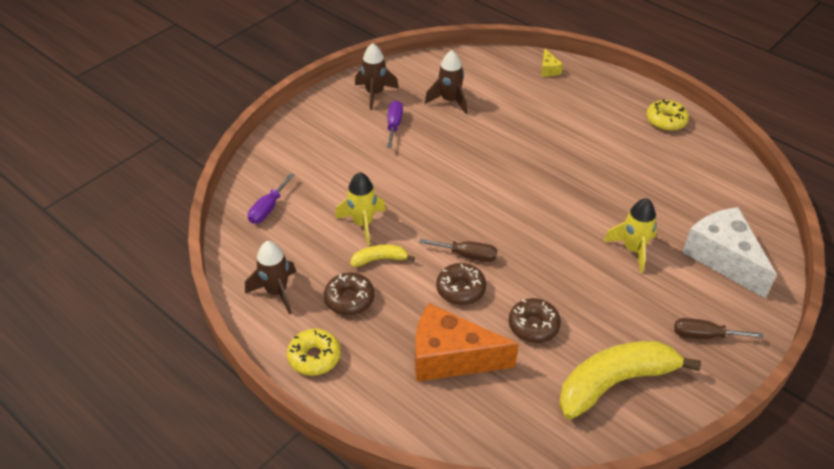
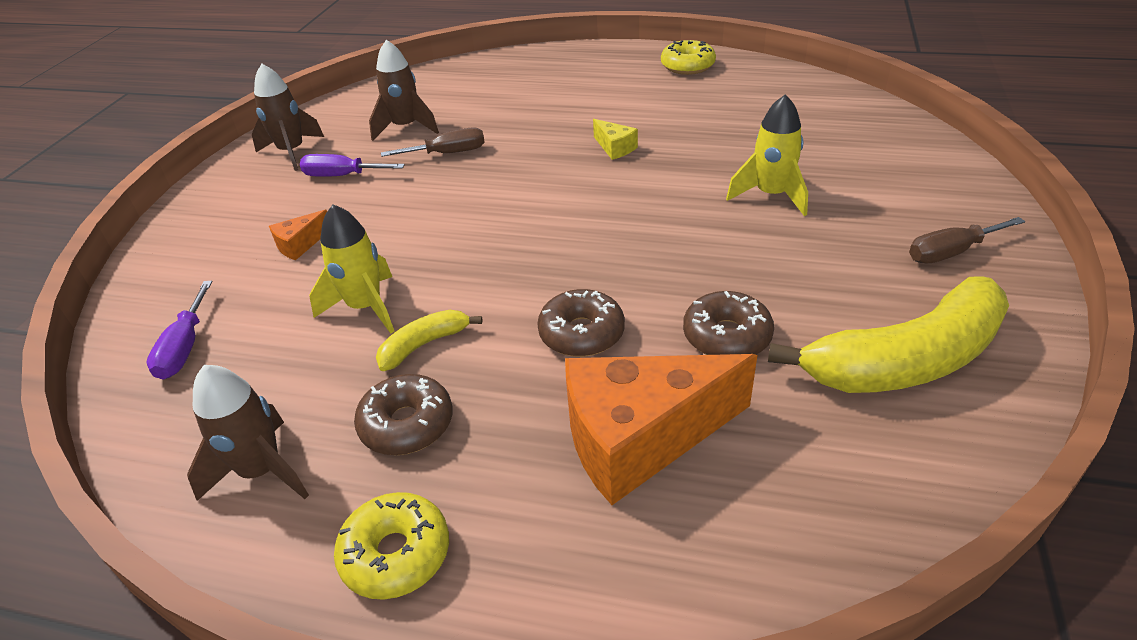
camera: 25 degrees left, 5 degrees down
(349, 167) = (300, 244): none -> orange cheese
(394, 125) = (342, 176): purple screwdriver -> purple screwdriver turned 60 degrees counterclockwise
(467, 255) = (558, 286): brown screwdriver -> brown screwdriver (448, 153)
(548, 69) = (511, 63): yellow cheese -> yellow cheese (615, 148)
(615, 382) = (905, 360): yellow banana -> yellow banana turned 150 degrees counterclockwise
(723, 258) = (882, 165): white cheese -> none

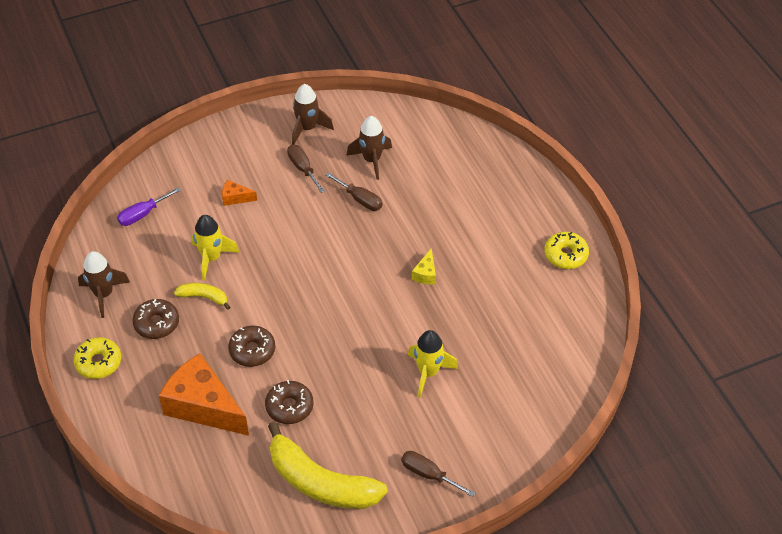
camera: 50 degrees right, 10 degrees up
(342, 176) = (303, 168): purple screwdriver -> brown screwdriver

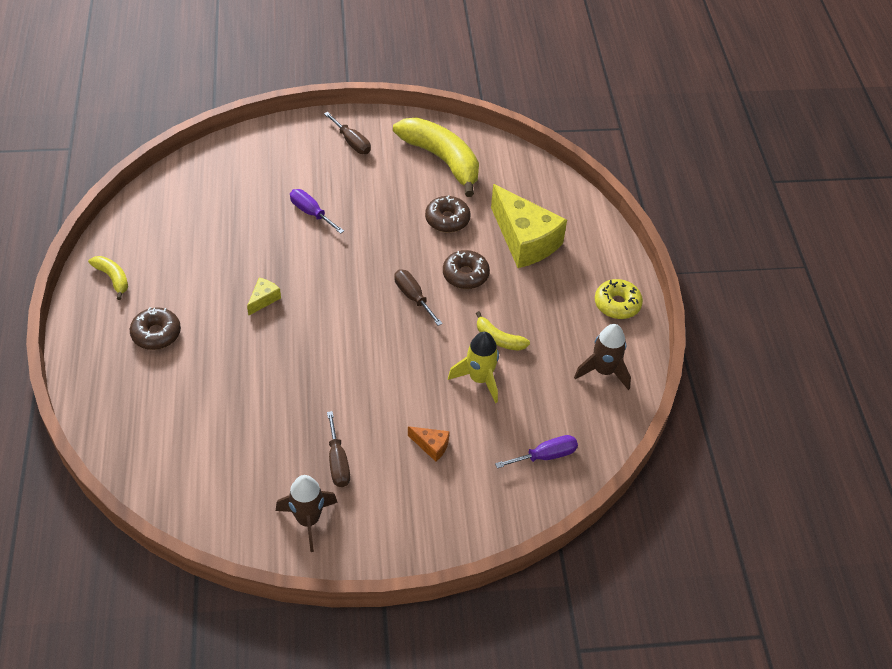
camera: 165 degrees left, 0 degrees up
(156, 323) = (553, 326): brown donut -> brown donut (156, 334)
(203, 406) = (524, 240): orange cheese -> yellow cheese
(360, 199) = (289, 401): brown screwdriver -> brown screwdriver (413, 297)
(372, 160) = (251, 449): brown rocket -> none
(428, 372) = (311, 213): yellow rocket -> purple screwdriver
(565, 255) = (113, 278): yellow donut -> yellow banana

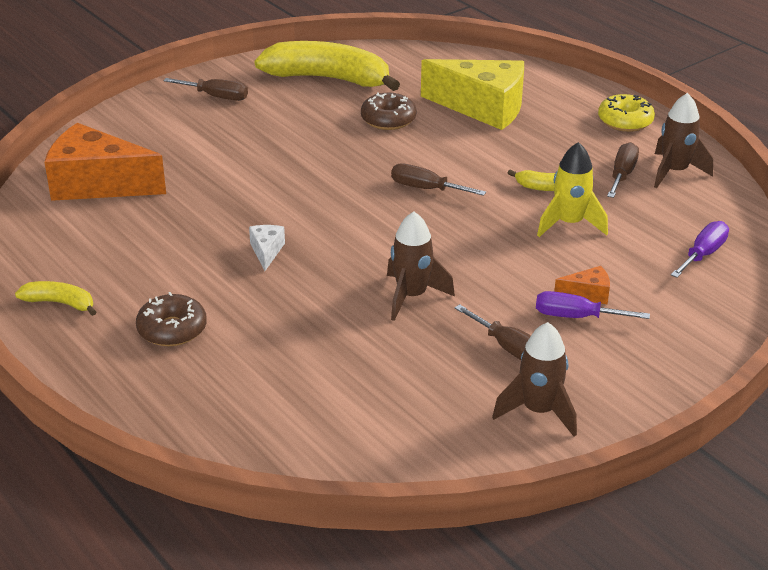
camera: 30 degrees left, 15 degrees down
(212, 188) = (97, 184): none -> orange cheese
(263, 299) = (266, 251): yellow cheese -> white cheese
(311, 213) = (237, 164): purple screwdriver -> purple screwdriver (576, 317)
(318, 385) = (411, 296): none -> brown rocket
(465, 275) = (457, 153): brown donut -> none
(562, 354) = (622, 174): none -> brown screwdriver

